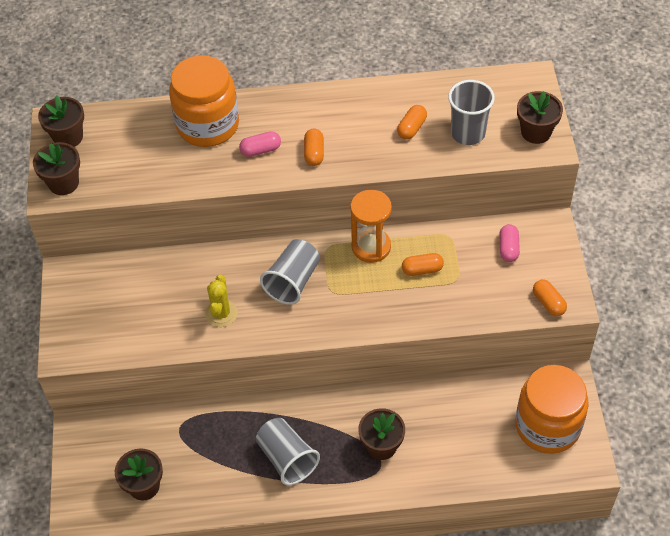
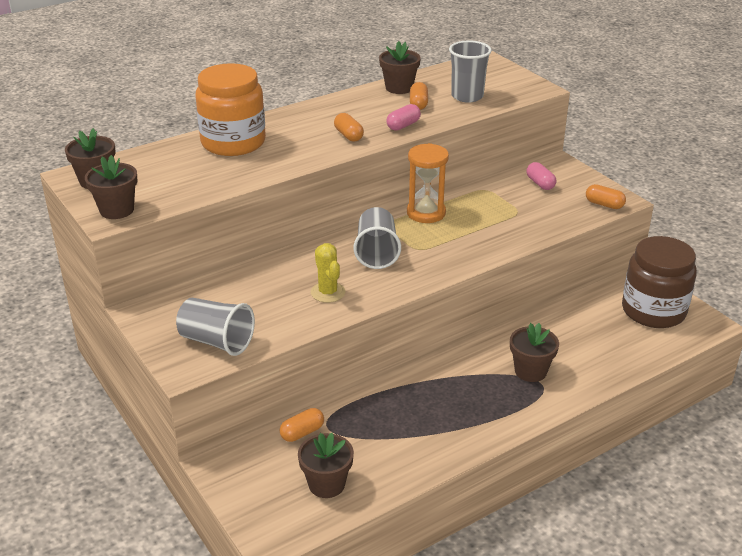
camera: 30 degrees left, 20 degrees down
(260, 150) = (298, 145): pink capsule -> pink capsule (403, 125)
(287, 459) = (453, 411): grey cup -> grey cup (216, 342)
(422, 270) = (483, 214): orange capsule -> orange capsule (302, 433)
(536, 132) = (519, 84): brown flower pot -> brown flower pot (399, 88)
(547, 426) = (653, 311): orange jar -> brown jar

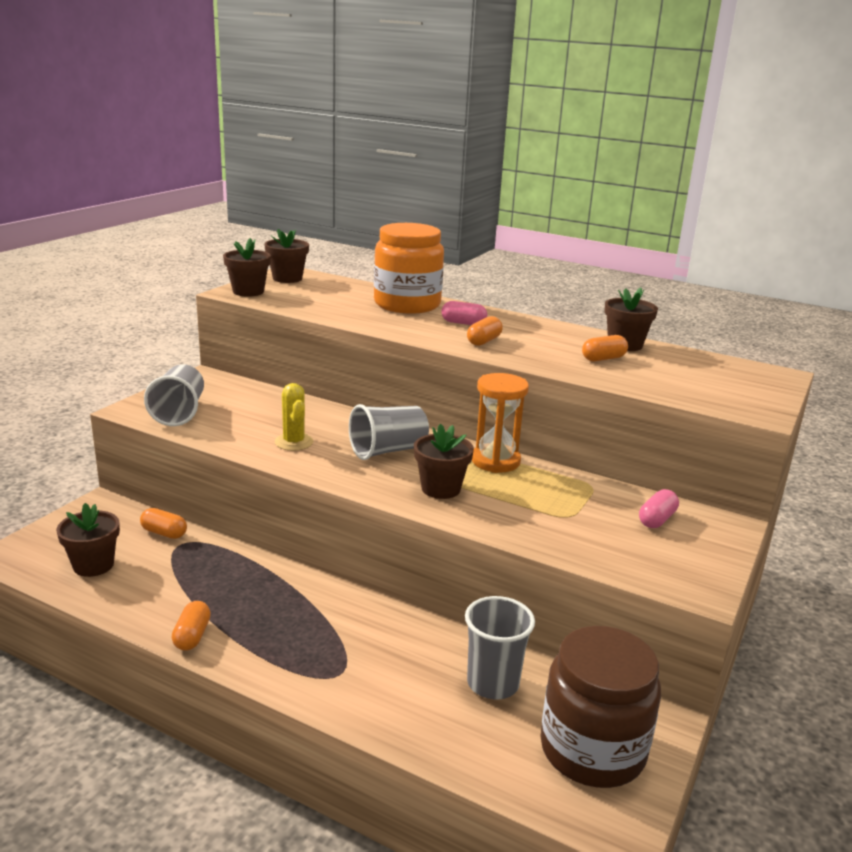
camera: 60 degrees right, 10 degrees down
(328, 292) = (294, 442): yellow cactus -> yellow cactus turned 60 degrees counterclockwise
(403, 125) = (542, 359): pink capsule -> pink capsule (463, 323)
(467, 96) = (664, 378): grey cup -> grey cup (493, 683)
(530, 371) = (359, 658): brown flower pot -> brown flower pot (441, 489)
(604, 204) = (670, 578): orange capsule -> orange capsule (192, 636)

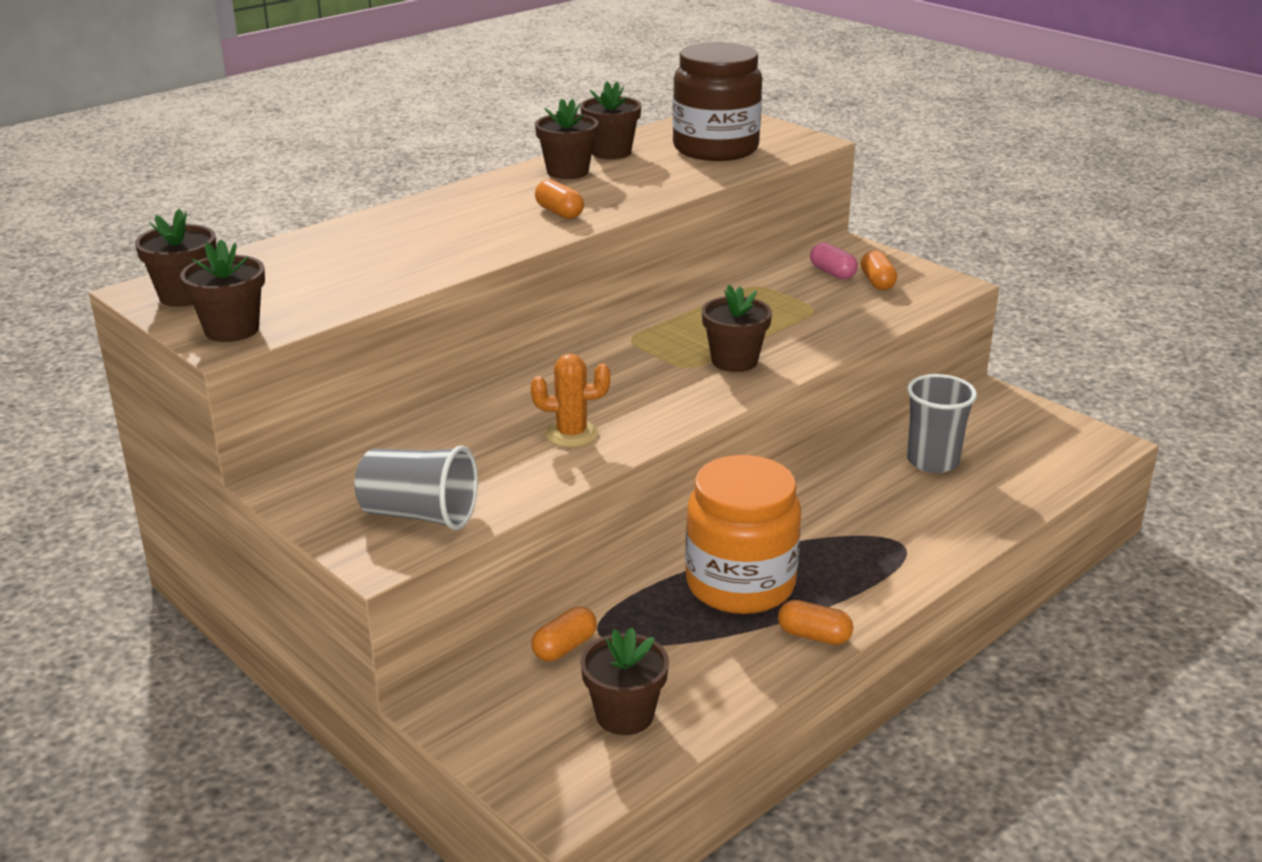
camera: 70 degrees left, 5 degrees up
(294, 442) = (571, 434): yellow cactus -> orange cactus
(388, 451) = (627, 376): grey cup -> none
(407, 304) = (387, 232): orange jar -> orange jar (740, 584)
(463, 323) = (487, 213): pink capsule -> none
(495, 461) = (682, 321): orange hourglass -> none
(566, 336) = (567, 172): none -> brown flower pot
(592, 750) = (1024, 434): brown jar -> brown jar (715, 148)
(603, 359) = (647, 169): orange capsule -> orange capsule (877, 282)

